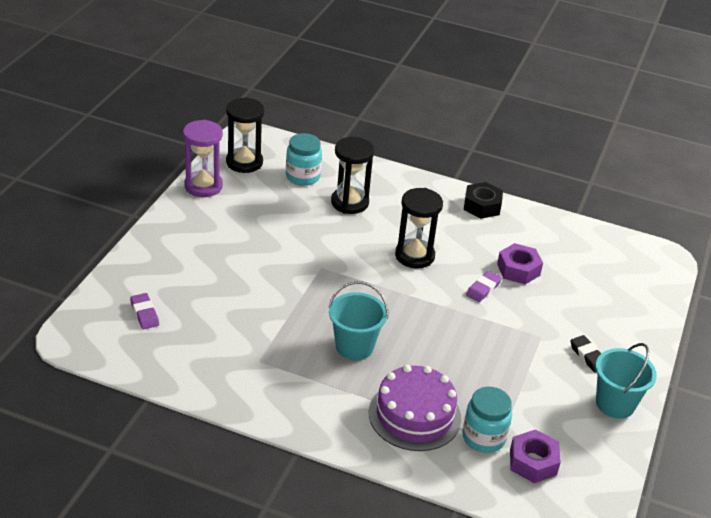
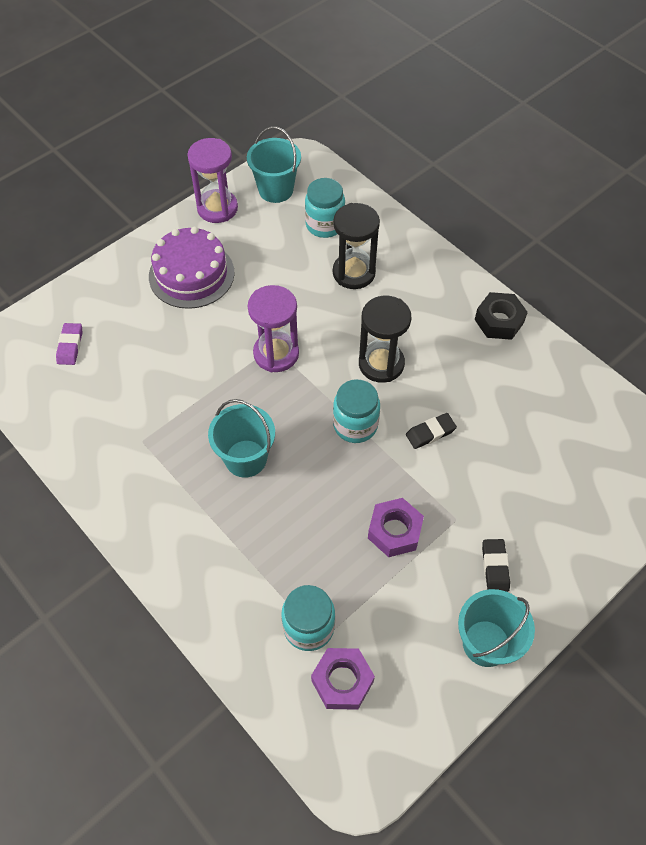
camera: 30 degrees right, 20 degrees up
(244, 162) = (276, 190): black hourglass -> turquoise bucket
(327, 271) = (276, 354): none -> purple hourglass
(414, 415) = (254, 568): purple cake -> purple cake (191, 274)
(424, 300) = (355, 425): none -> turquoise jar
(483, 289) = (430, 433): purple eraser -> black eraser
(518, 269) = (487, 420): purple nut -> purple nut (394, 531)

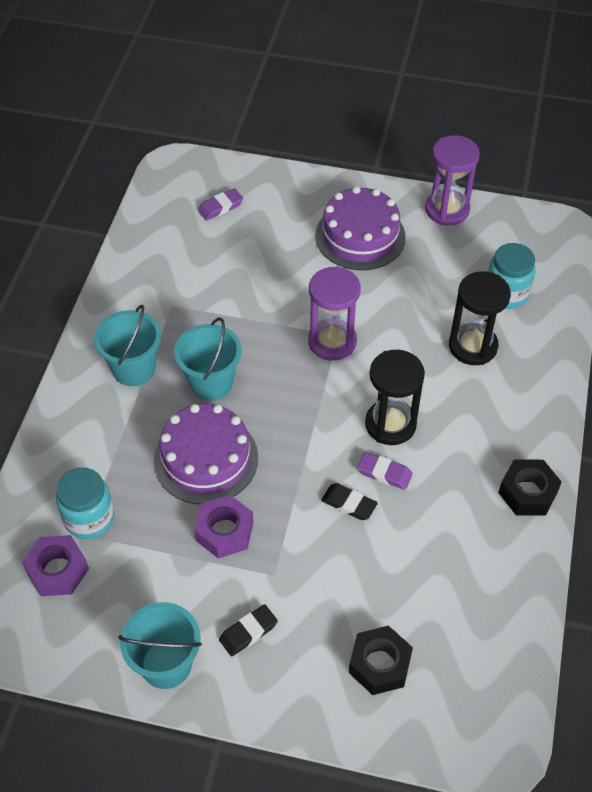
camera: 55 degrees right, 5 degrees down
(276, 190) = (509, 236): turquoise bucket -> turquoise bucket (134, 369)
(317, 505) = (206, 459): none -> purple cake
(355, 425) = (308, 441): turquoise jar -> none
(420, 394) = (384, 473): none -> purple eraser
(575, 495) = (379, 664): none -> black nut

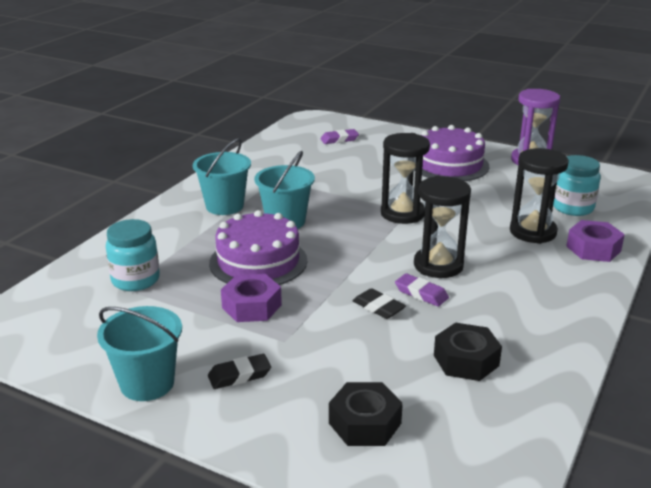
camera: 15 degrees right, 25 degrees down
(57, 570) = (87, 306): purple nut -> purple nut (593, 249)
(332, 342) = (402, 213): purple hourglass -> black hourglass
(528, 492) = (565, 327): black nut -> black nut (466, 360)

